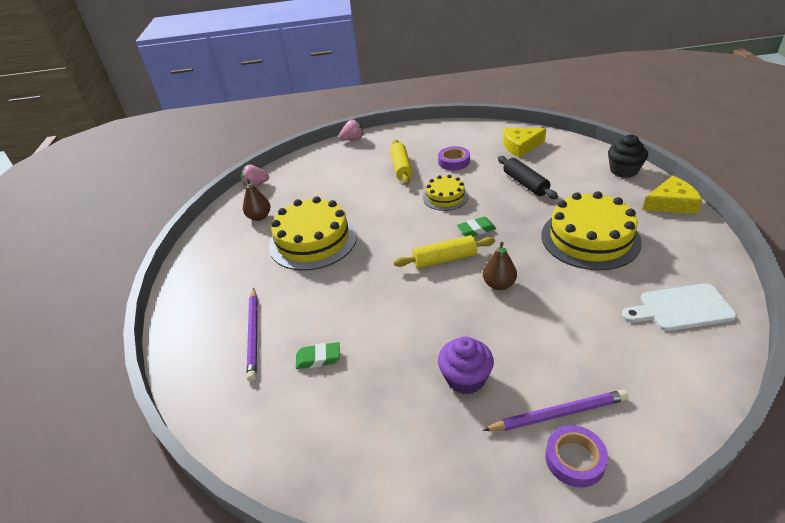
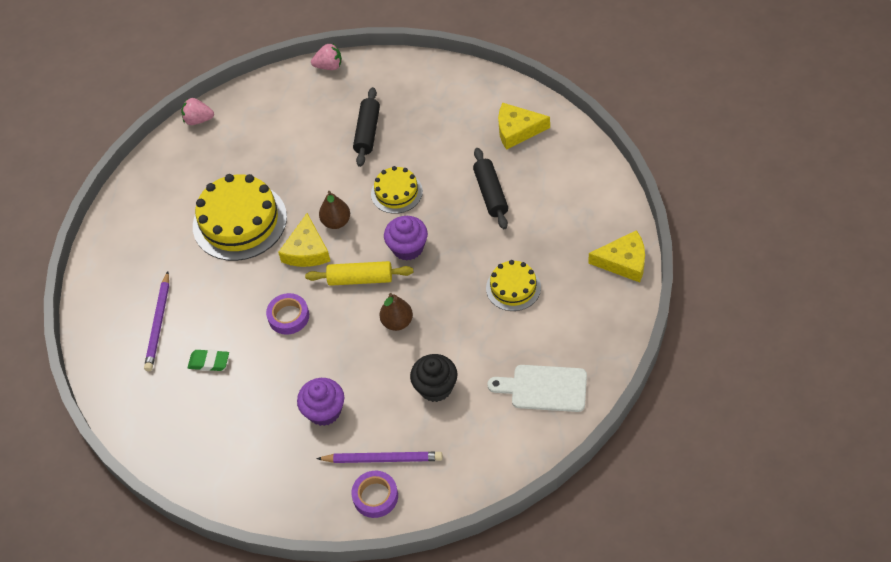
camera: 15 degrees right, 15 degrees up
(259, 217) = (192, 173): brown pear -> brown pear (336, 222)
(384, 248) = (307, 250): none -> yellow cheese
(401, 167) = (367, 132): yellow rolling pin -> black rolling pin
(454, 162) = (430, 137): purple tape -> purple tape (288, 316)
(476, 229) = (408, 248): green eraser -> purple cupcake
(590, 238) = (513, 287): yellow cake -> yellow cake, size x0.55
(624, 170) = (607, 200): black cupcake -> black cupcake (435, 387)

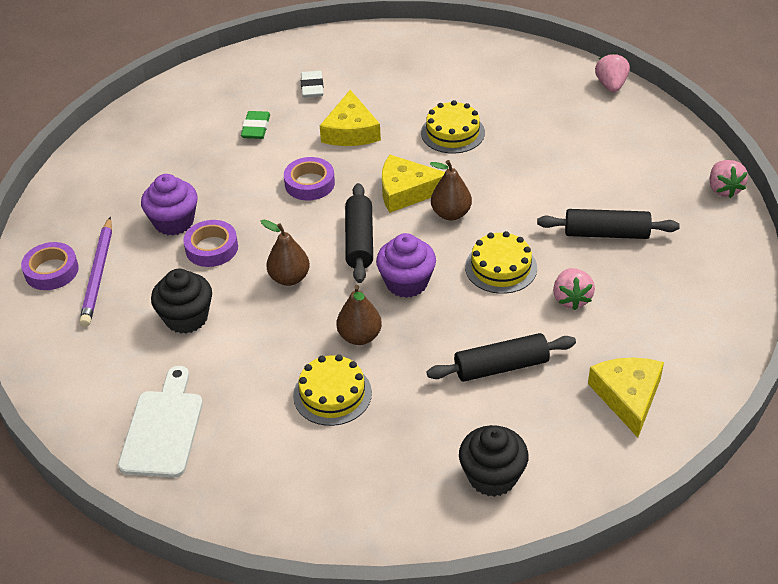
camera: 85 degrees right, 10 degrees down
(158, 323) = (312, 87): purple pencil -> white eraser
(239, 221) = (452, 133): yellow cake -> yellow cake, size x0.55
(359, 379) = (211, 248): none -> purple tape
(360, 279) = (359, 241): yellow rolling pin -> black rolling pin
(430, 154) = (571, 299): none -> pink strawberry
(460, 274) = (360, 336): none -> brown pear
(581, 199) = (492, 476): none -> black cupcake
(624, 261) = (369, 529): yellow cheese -> yellow cheese (351, 131)

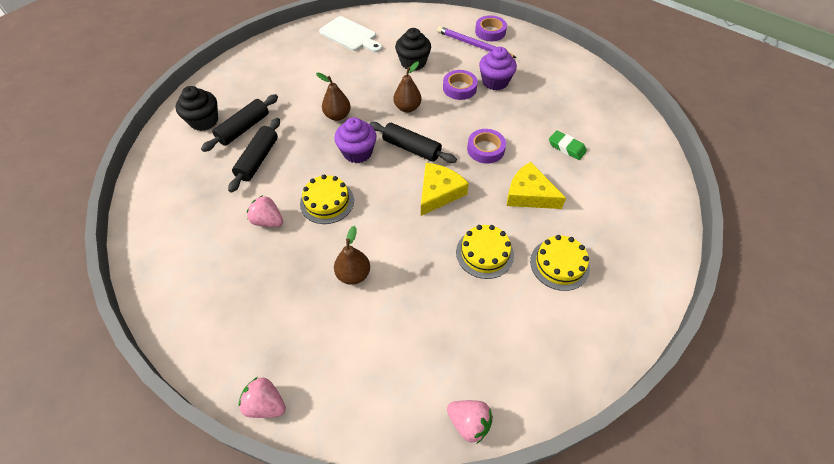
camera: 120 degrees right, 10 degrees up
(312, 87) = (601, 197): white eraser -> none
(332, 394) = (311, 91): yellow cake -> yellow cake (559, 264)
(451, 214) = (397, 204): brown pear -> brown pear (353, 274)
(606, 233) = (300, 280): black rolling pin -> black rolling pin (243, 128)
(627, 396) = (179, 201): yellow cheese -> none

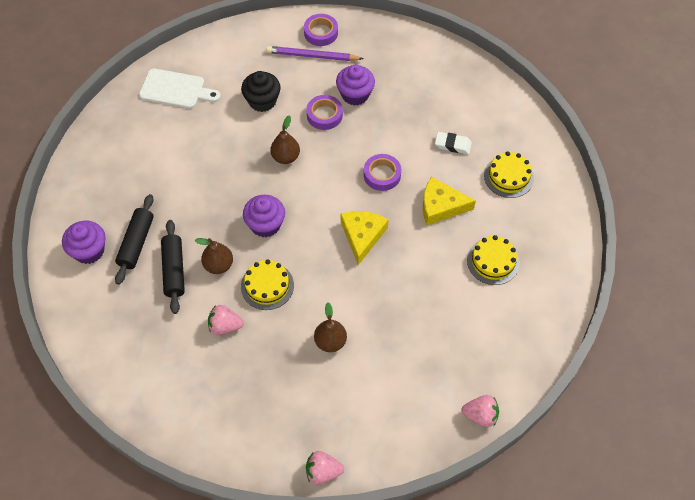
camera: 25 degrees left, 5 degrees up
(204, 121) = (89, 251): black cupcake -> purple cupcake
(337, 116) = (222, 192): brown pear -> brown pear (218, 265)
(411, 148) = (314, 201): black rolling pin -> none
(484, 253) = (429, 277): yellow cake -> yellow cake (508, 176)
(566, 147) = (453, 145): green eraser -> white eraser

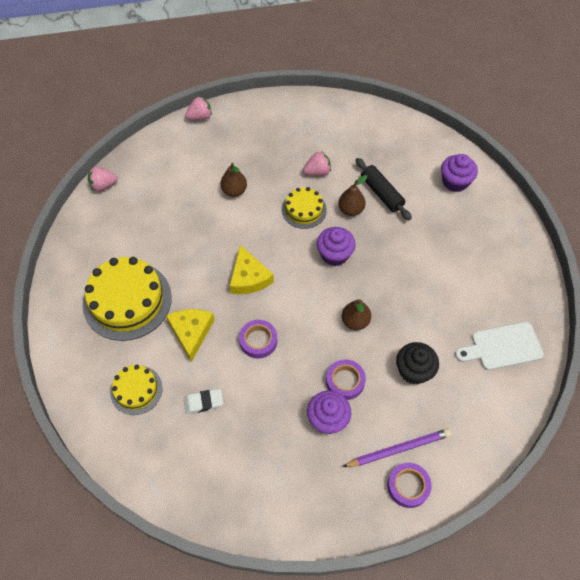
camera: 155 degrees right, 0 degrees up
(136, 243) = (425, 201): black rolling pin -> none
(441, 206) = (191, 332): yellow cheese -> yellow cheese turned 75 degrees counterclockwise
(493, 261) = (127, 300): yellow cake -> yellow cake, size x1.82

